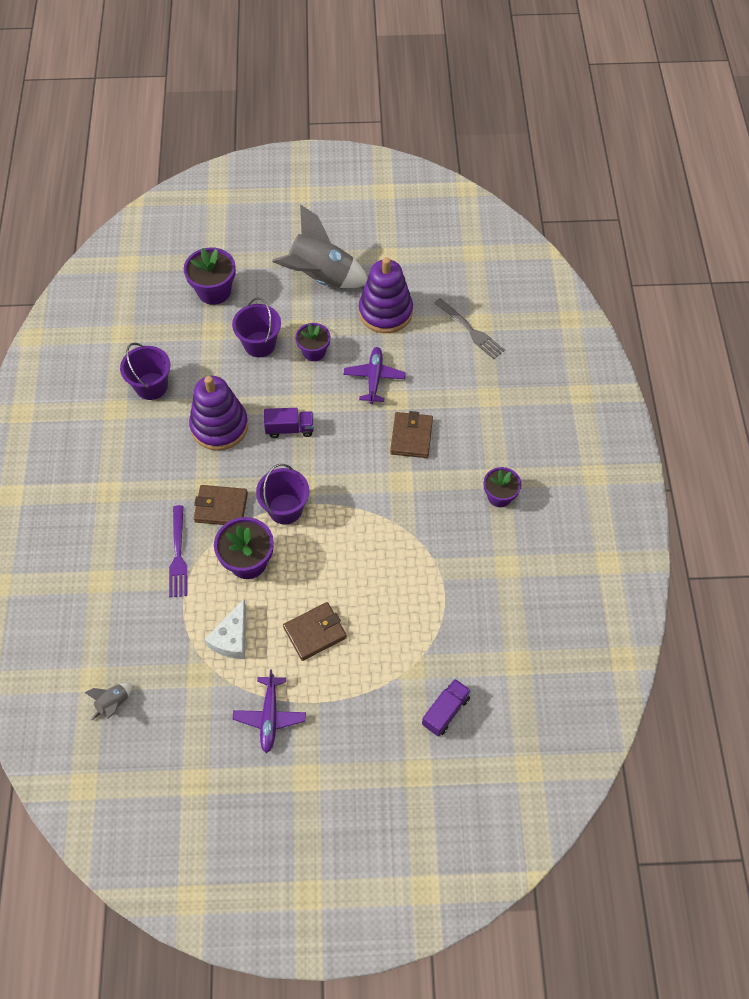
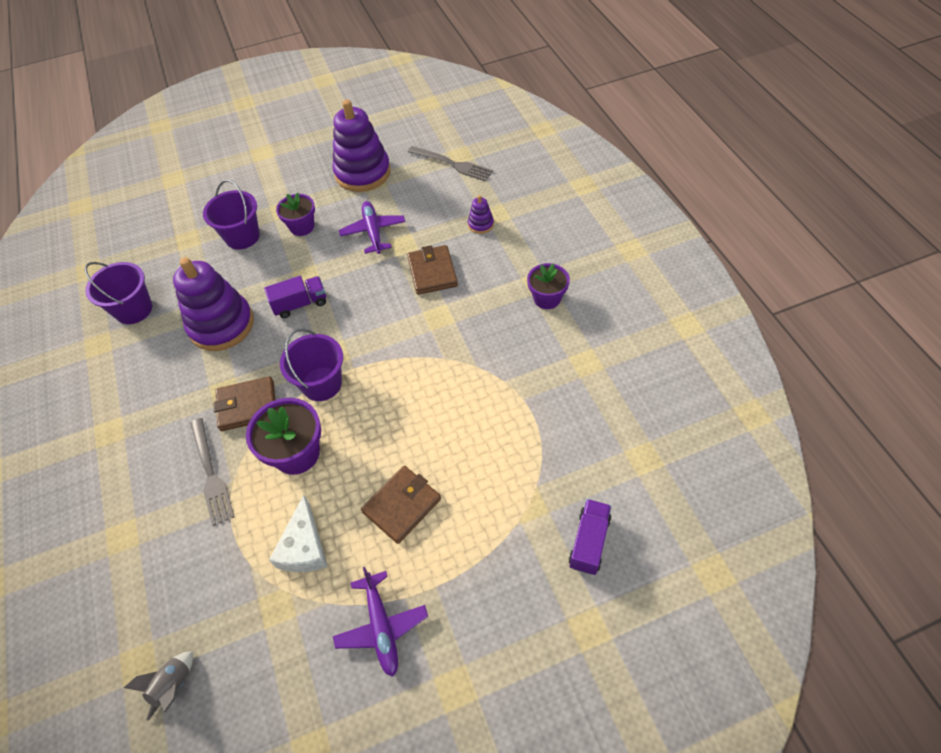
camera: 15 degrees left, 5 degrees down
(178, 555) = (211, 474): purple fork -> grey fork
(214, 291) = (179, 204): purple flower pot -> none
(320, 277) = (286, 163): grey rocket -> none
(471, 403) = (480, 224): none -> purple stacking toy

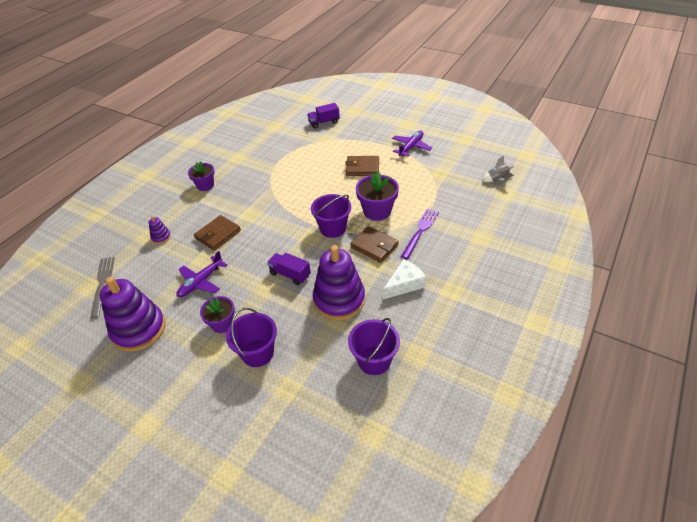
camera: 130 degrees left, 10 degrees down
(211, 474) = (420, 231): grey fork -> purple fork
(304, 547) = (411, 181): white cheese -> white cheese (404, 284)

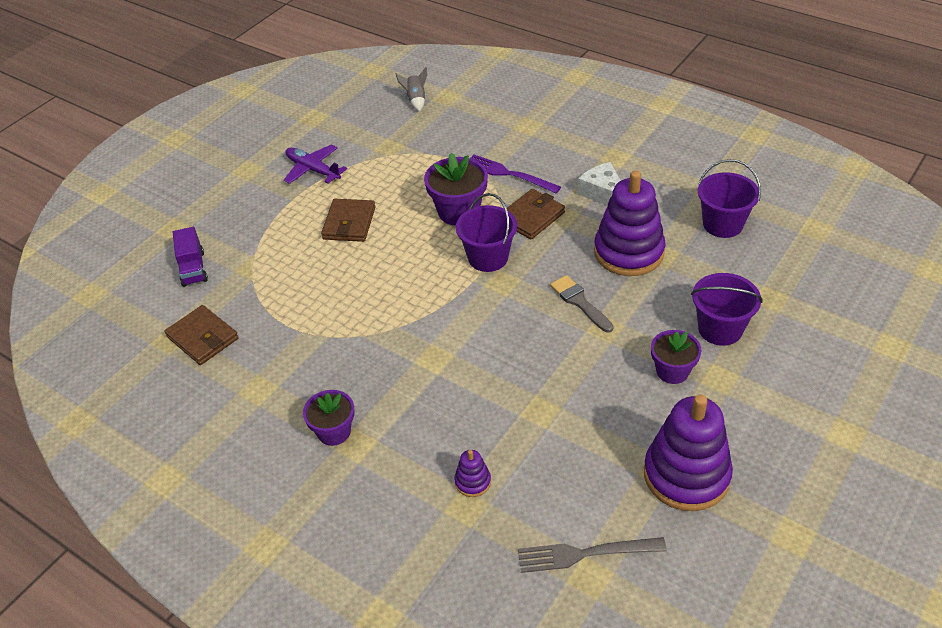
camera: 85 degrees left, 0 degrees up
(201, 282) = (588, 407): purple plane -> none
(218, 234) = (479, 397): brown wallet -> brown wallet (203, 338)
(290, 274) = (579, 302): purple truck -> grey brush

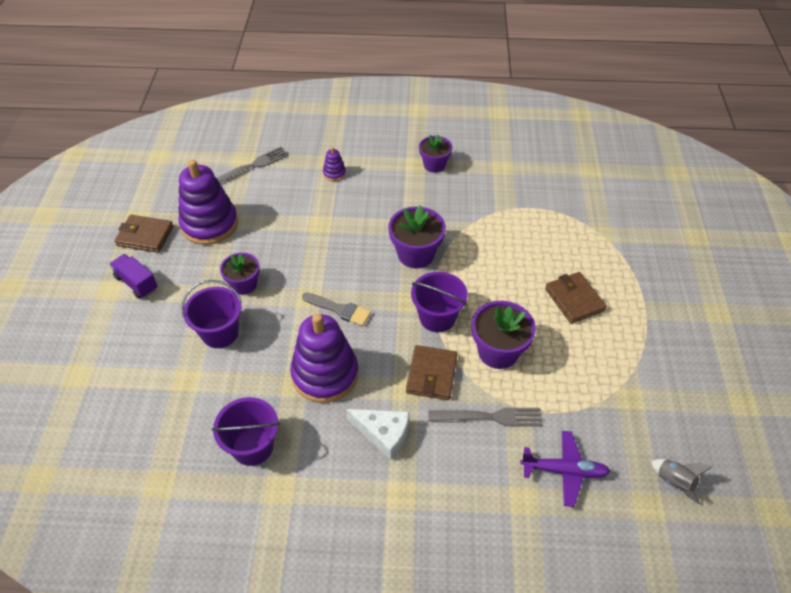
camera: 145 degrees right, 5 degrees up
(193, 268) = (639, 216): purple truck -> purple truck (137, 283)
(203, 338) = (571, 179): brown wallet -> brown wallet (145, 236)
(313, 170) = (665, 338): purple plane -> purple plane (564, 471)
(457, 325) = (416, 254): none -> purple flower pot
(508, 174) = (490, 417): purple fork -> grey fork

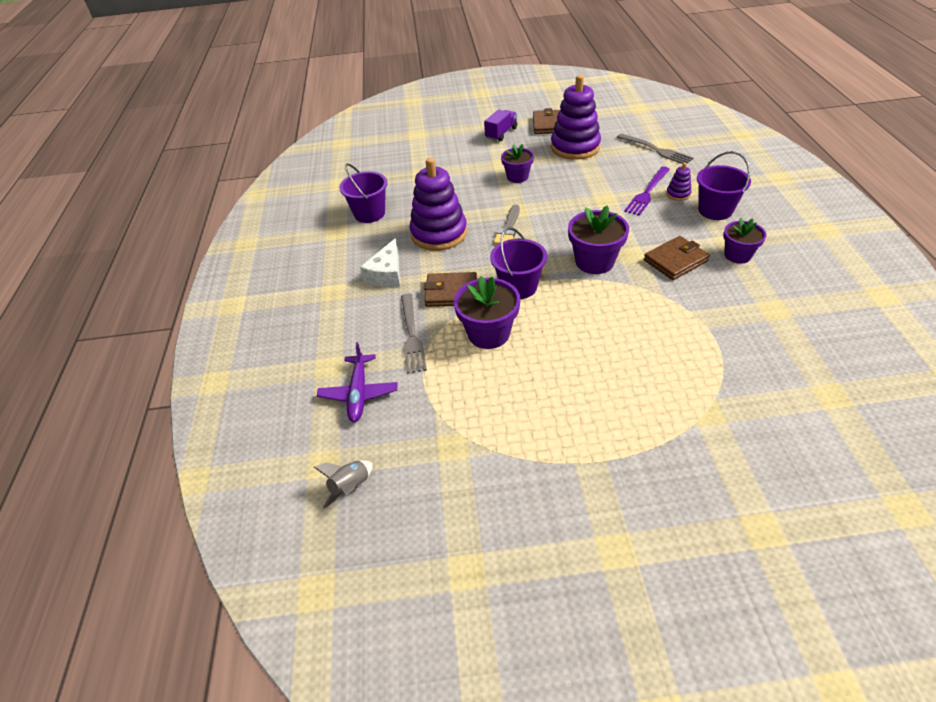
camera: 85 degrees right, 5 degrees down
(220, 333) = (466, 177): purple bucket -> purple bucket (715, 210)
(323, 192) = (647, 193): none -> purple fork
(574, 299) = (580, 390): brown wallet -> brown wallet (675, 261)

